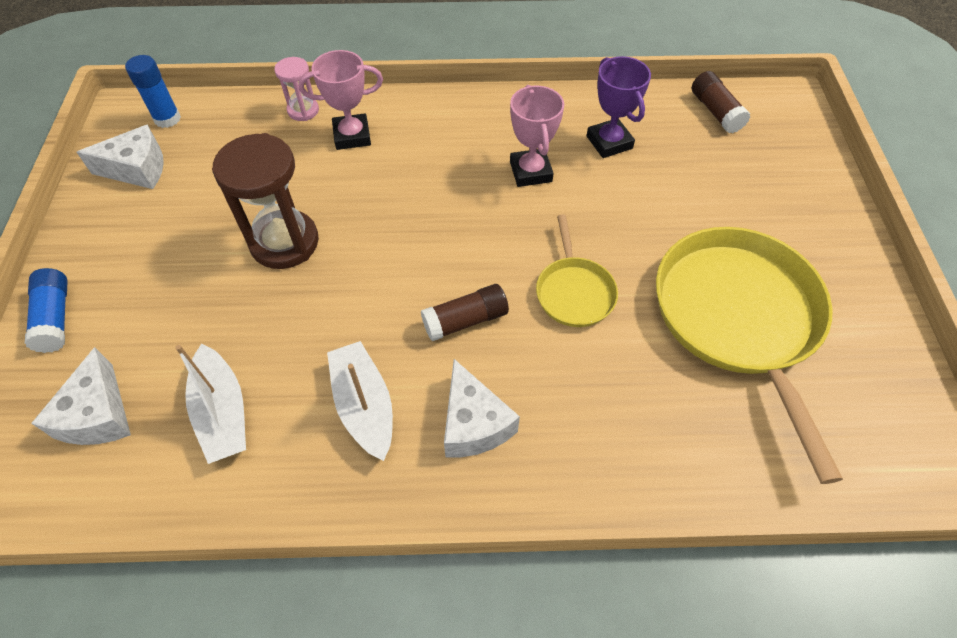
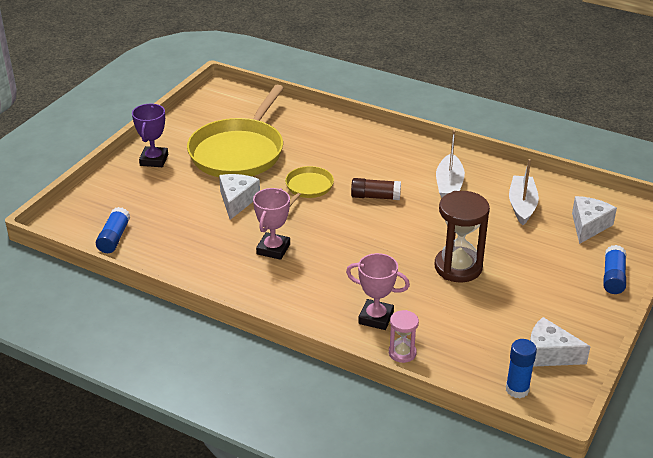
camera: 150 degrees left, 20 degrees down
(473, 423) = (400, 163): white cheese -> white cheese (237, 201)
(609, 142) = (205, 247): purple trophy -> purple trophy (154, 160)
(715, 112) = (114, 238): brown glue stick -> blue glue stick

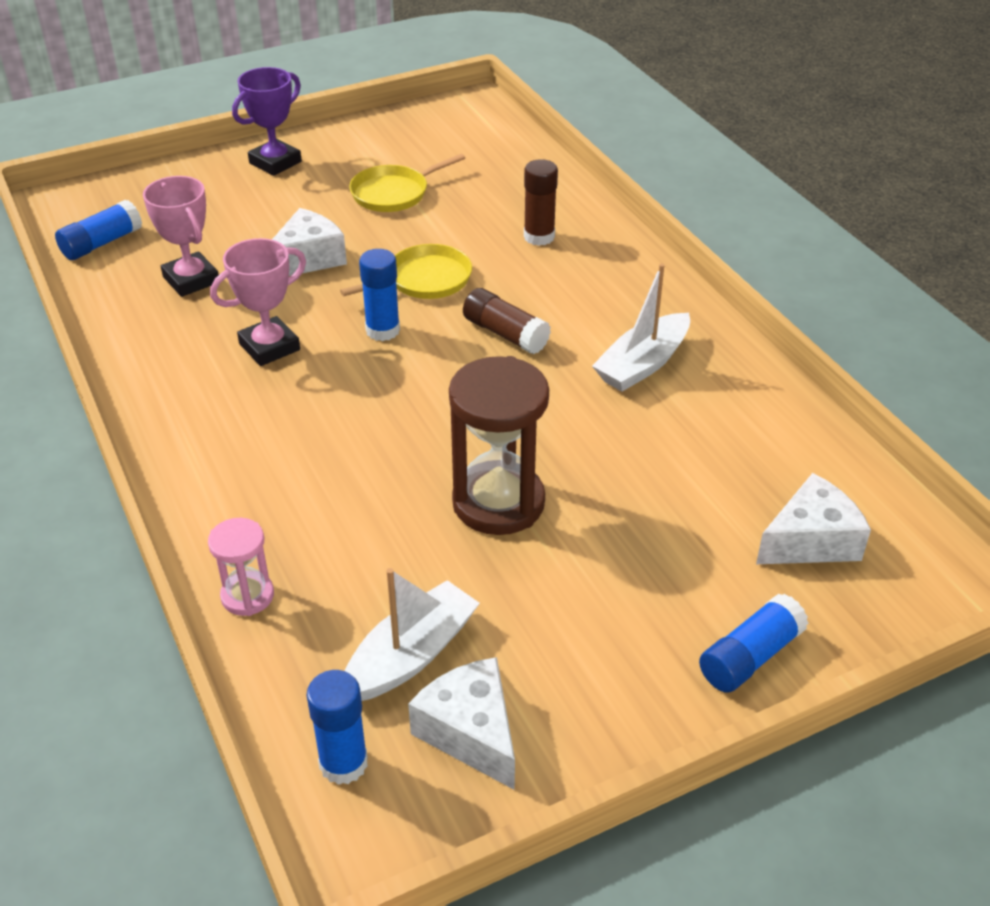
camera: 35 degrees right, 5 degrees up
(238, 152) = (393, 193): yellow pan -> yellow pan, size x0.49
(317, 219) = (382, 330): none -> blue glue stick
(336, 146) = (539, 237): none -> brown glue stick
(376, 318) = (279, 519): pink trophy -> pink trophy (191, 280)
(522, 205) = (728, 450): white boat -> white boat (411, 655)

